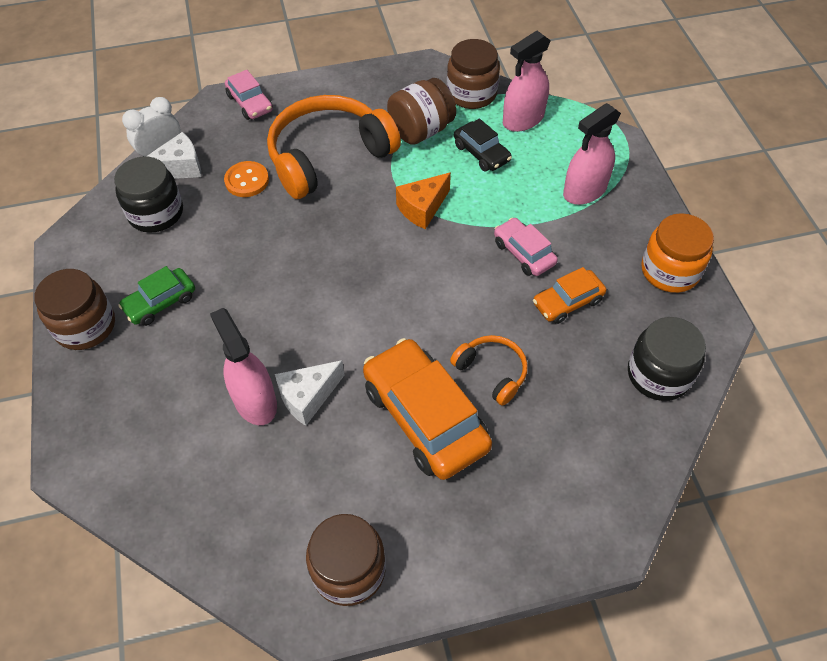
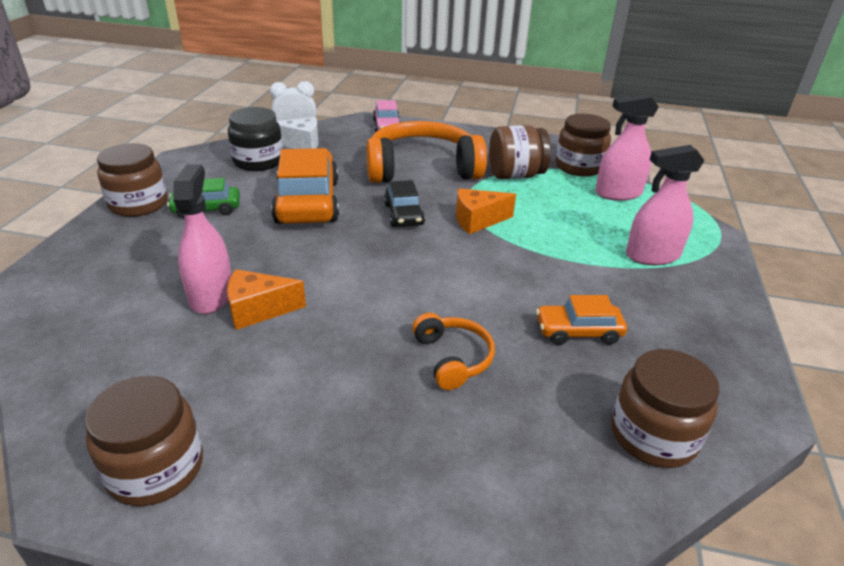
camera: 25 degrees right, 20 degrees down
(247, 180) = (344, 164): orange button -> none
(308, 397) = (258, 310): white cheese -> orange cheese
(425, 417) = (353, 368): orange car -> orange car (307, 202)
(481, 153) = (561, 203): black car -> black car (404, 214)
(524, 253) = (555, 279): pink car -> none
(658, 374) = (653, 435): black jar -> brown jar
(670, 271) = (719, 346): orange jar -> none

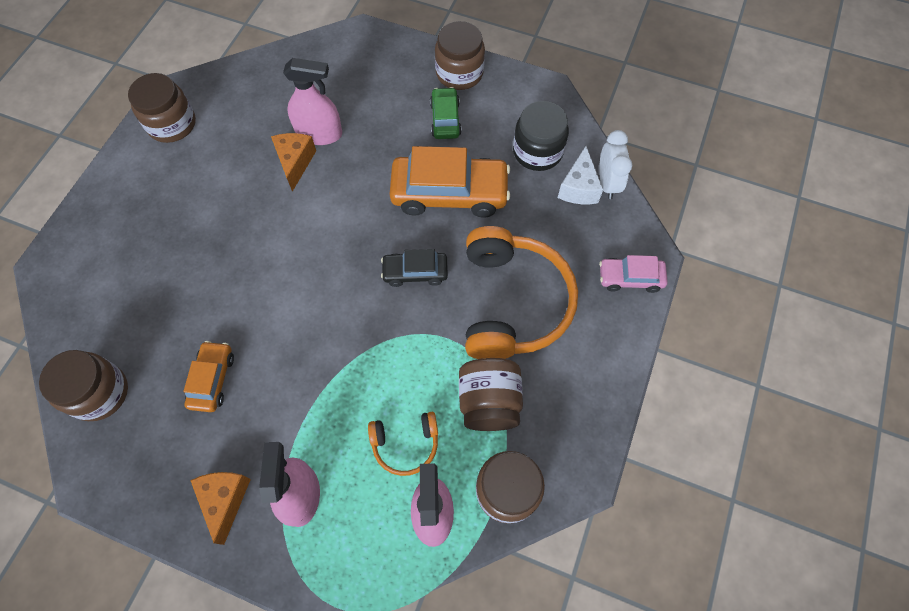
camera: 100 degrees right, 30 degrees up
(453, 358) = (210, 281): orange headphones -> orange headphones (405, 444)
(477, 220) = (394, 338): orange cheese -> orange cheese (225, 500)

